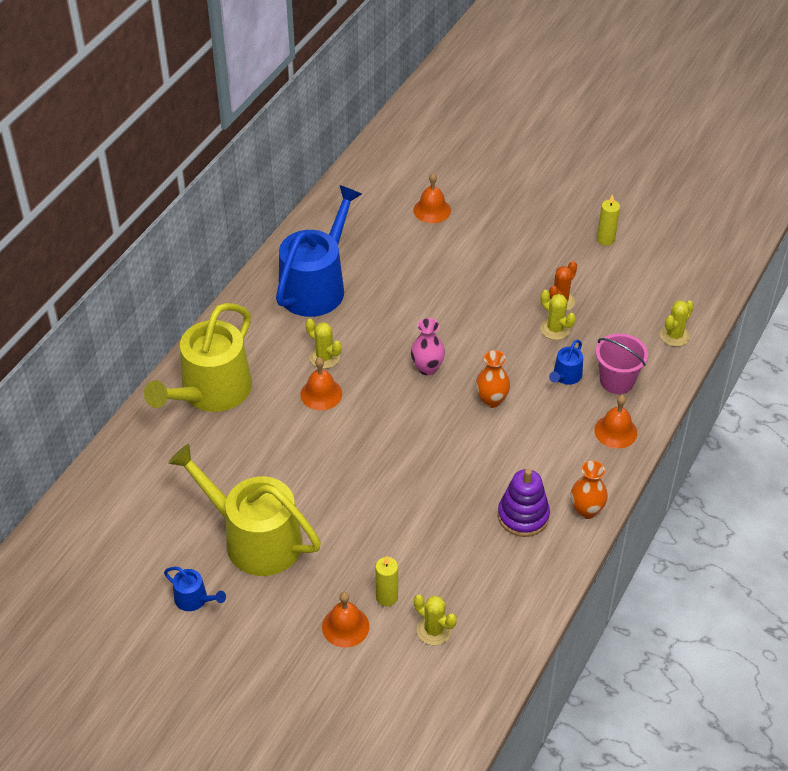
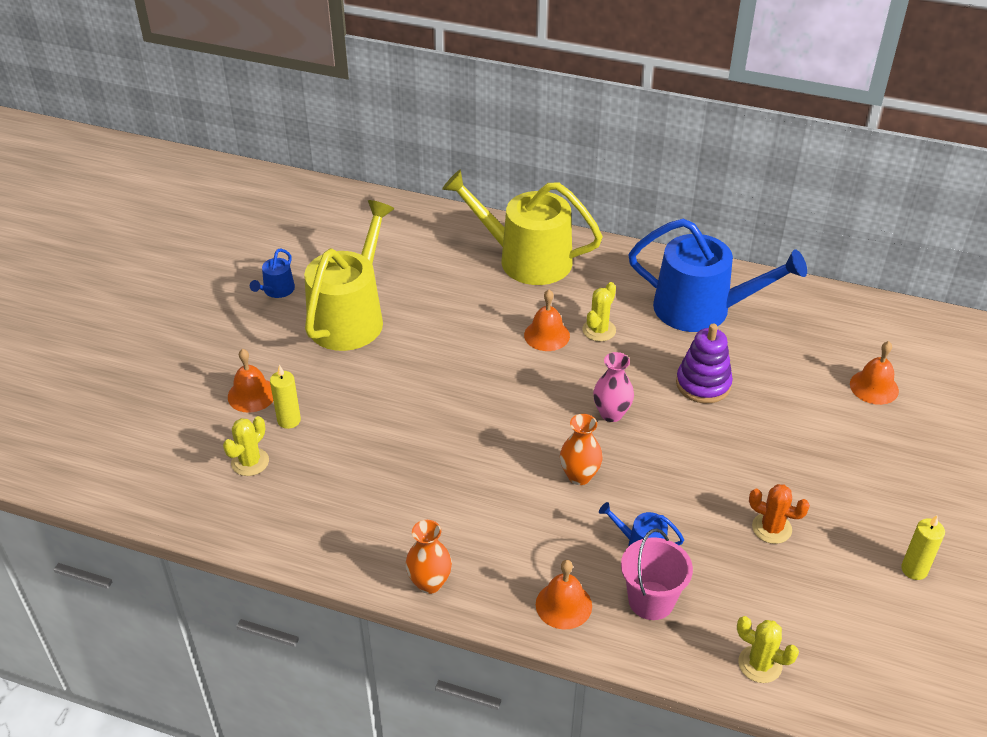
camera: 80 degrees right, 5 degrees down
(523, 516) = (411, 522): purple stacking toy -> purple stacking toy (703, 384)
(555, 329) = (719, 527): yellow cactus -> none

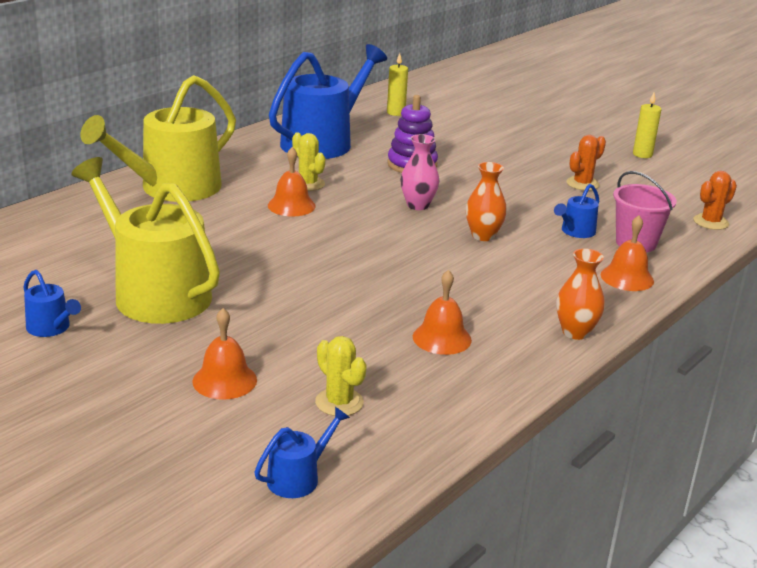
camera: 70 degrees left, 15 degrees down
(153, 469) = (298, 478): none -> blue watering can
(289, 420) = (291, 364): yellow candle -> yellow candle (396, 113)
(760, 664) = (711, 222): yellow cactus -> orange cactus
(874, 387) = (462, 116): orange bell -> orange bell (442, 338)

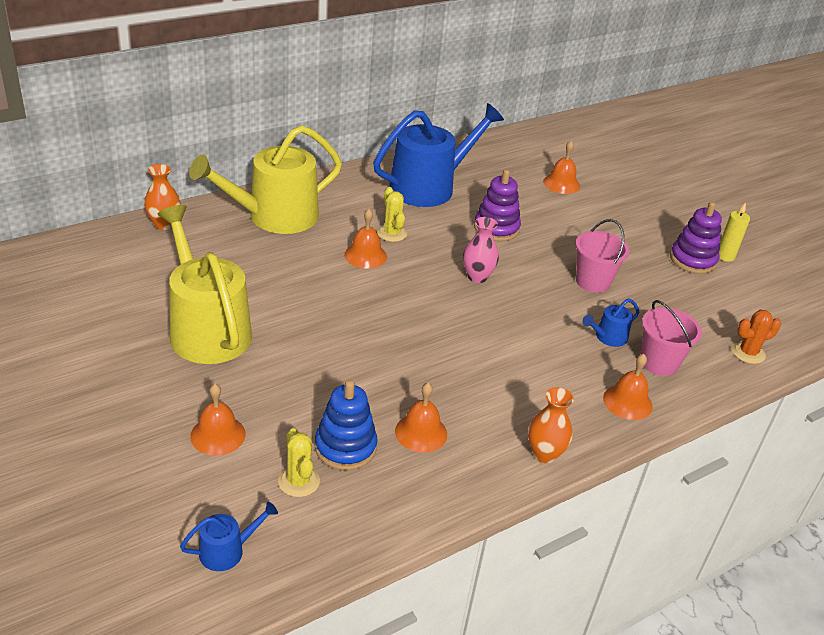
camera: 15 degrees right, 10 degrees up
(51, 328) = (109, 348): blue watering can -> none
(371, 364) = (345, 447): none -> blue stacking toy
(396, 113) = (513, 163): yellow candle -> none
(453, 122) = (561, 183): none -> orange bell
(483, 236) = (518, 324): orange vase -> orange vase (164, 224)
(533, 192) = (593, 281): none -> pink bucket
(582, 184) = (645, 281): orange cactus -> none
(615, 162) = (692, 260): none -> purple stacking toy

